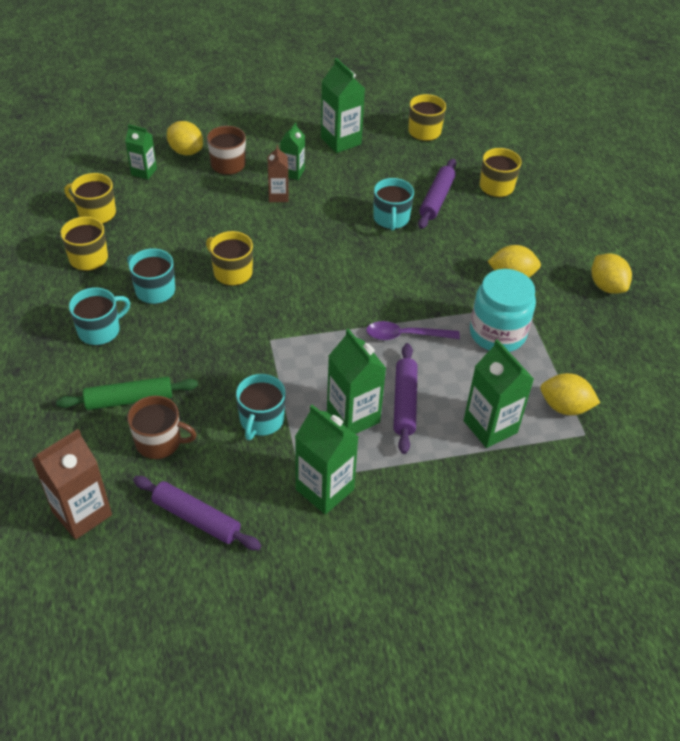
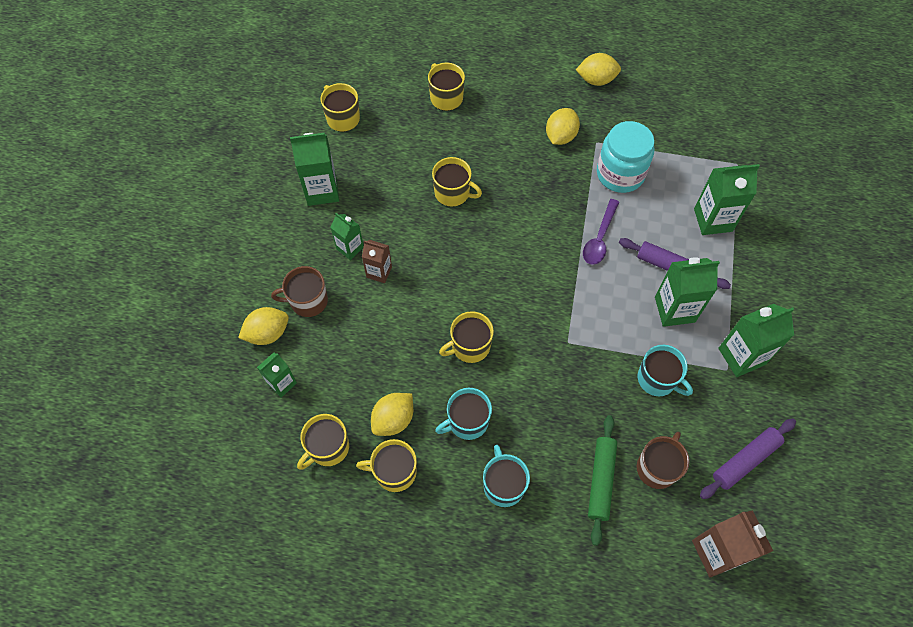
camera: 65 degrees left, 15 degrees up
(391, 219) = (453, 193): turquoise mug -> yellow mug
(436, 199) = (442, 148): purple rolling pin -> none
(564, 407) = (708, 164): yellow lemon -> yellow lemon (393, 420)

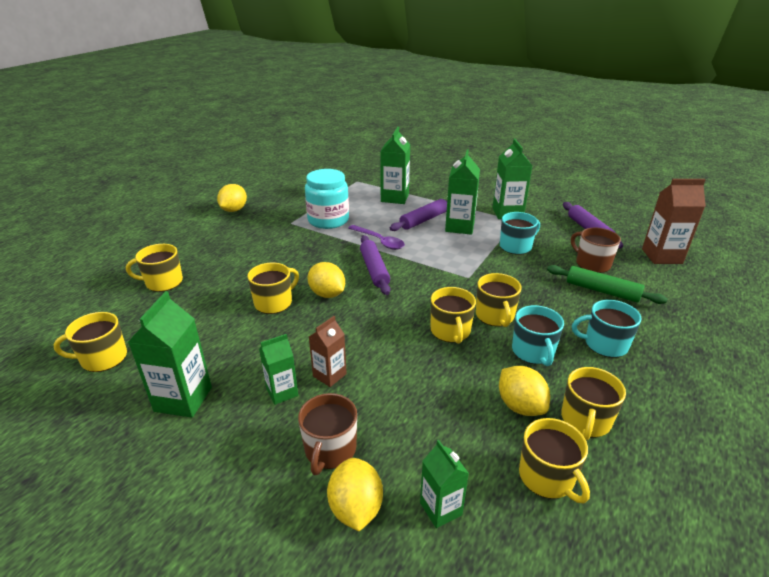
camera: 70 degrees left, 30 degrees down
(509, 380) = (495, 316): none -> yellow mug
(541, 252) = (374, 270): none -> purple rolling pin
(560, 136) = (269, 236): yellow lemon -> yellow lemon (327, 294)

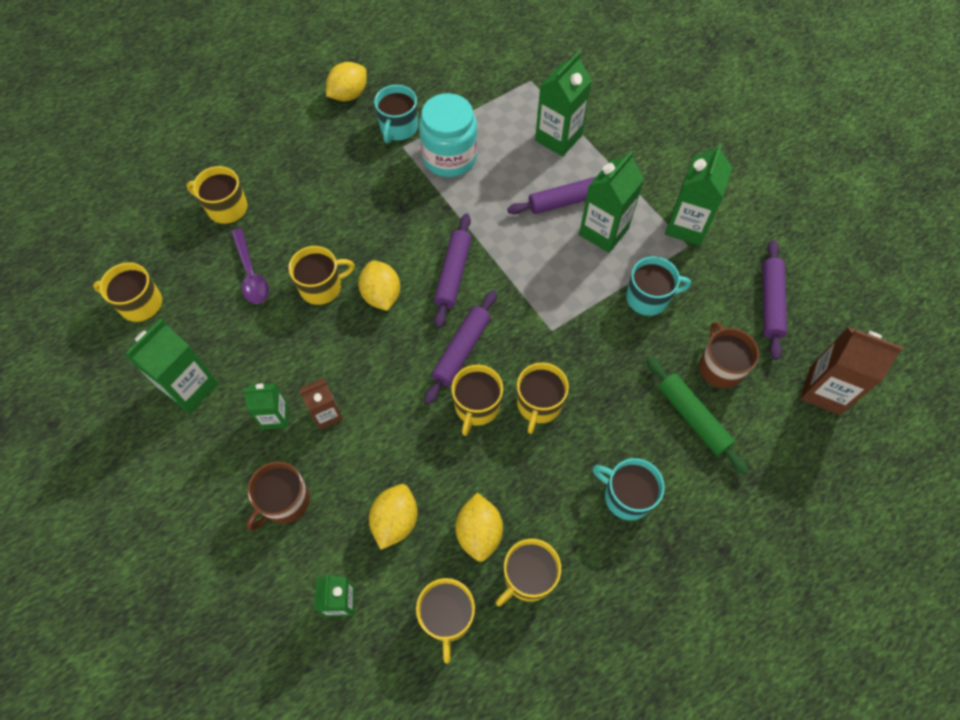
camera: 25 degrees right, 30 degrees up
(355, 508) = (276, 568): yellow lemon -> yellow lemon (395, 521)
(379, 241) = (488, 223): purple spoon -> purple spoon (251, 274)
(413, 305) = (461, 350): none -> purple rolling pin
(533, 352) = (542, 472): turquoise mug -> turquoise mug (398, 128)

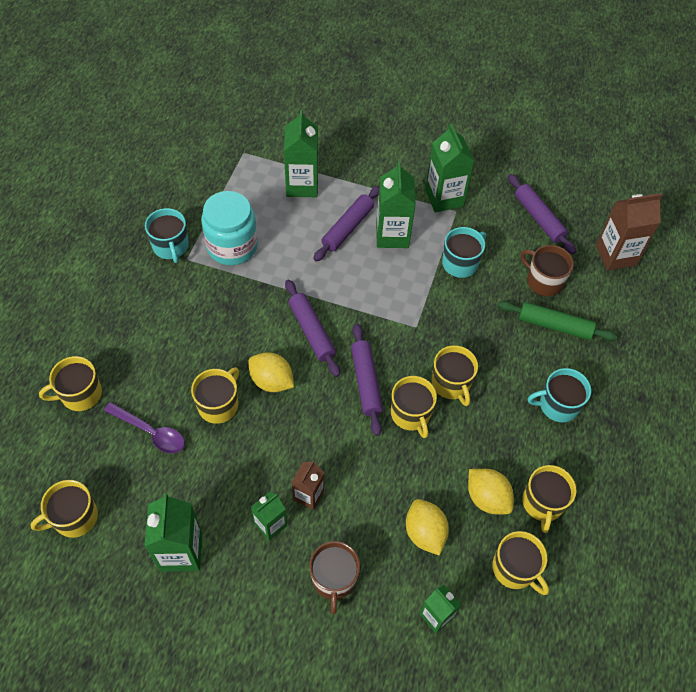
camera: 40 degrees left, 5 degrees down
(349, 95) = (105, 243): yellow lemon -> none

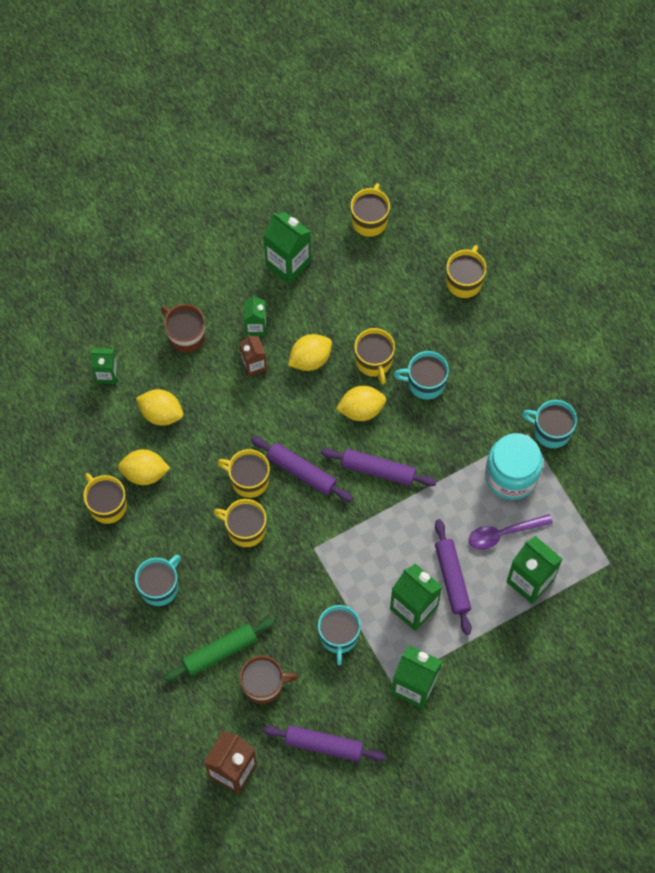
camera: 135 degrees right, 10 degrees up
(150, 432) = (392, 304): purple spoon -> purple spoon (503, 533)
(205, 354) = (425, 383): none -> turquoise mug
(261, 455) = (310, 359): none -> yellow lemon
(515, 569) = (87, 446): yellow mug -> none

